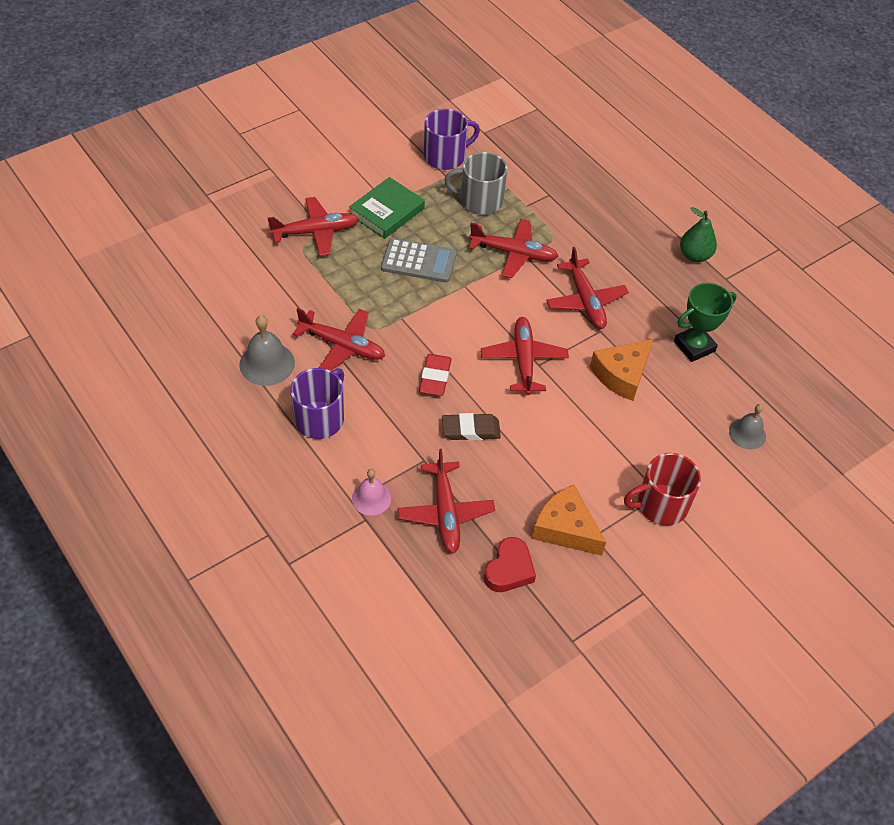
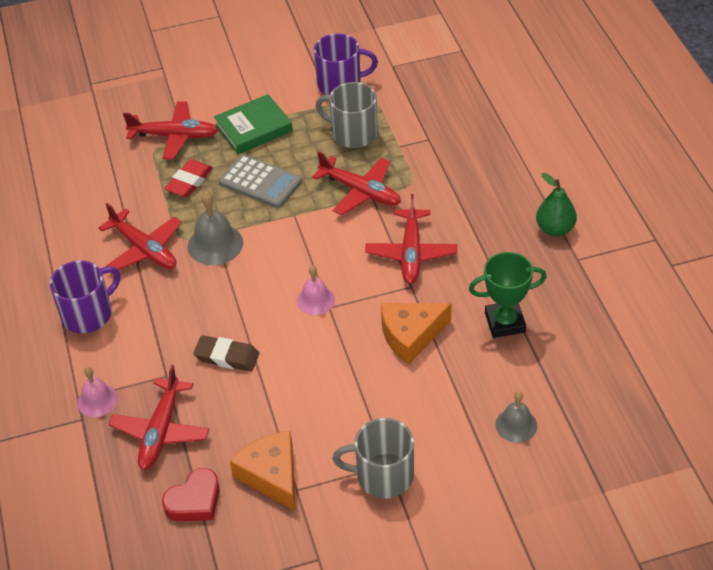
camera: 25 degrees right, 5 degrees down
(267, 363) = (65, 252): grey bell -> grey bell (215, 244)
(435, 377) = (218, 298): red eraser -> red eraser (189, 181)
(523, 360) = (315, 300): red plane -> pink bell
(661, 505) = (383, 476): red mug -> grey mug

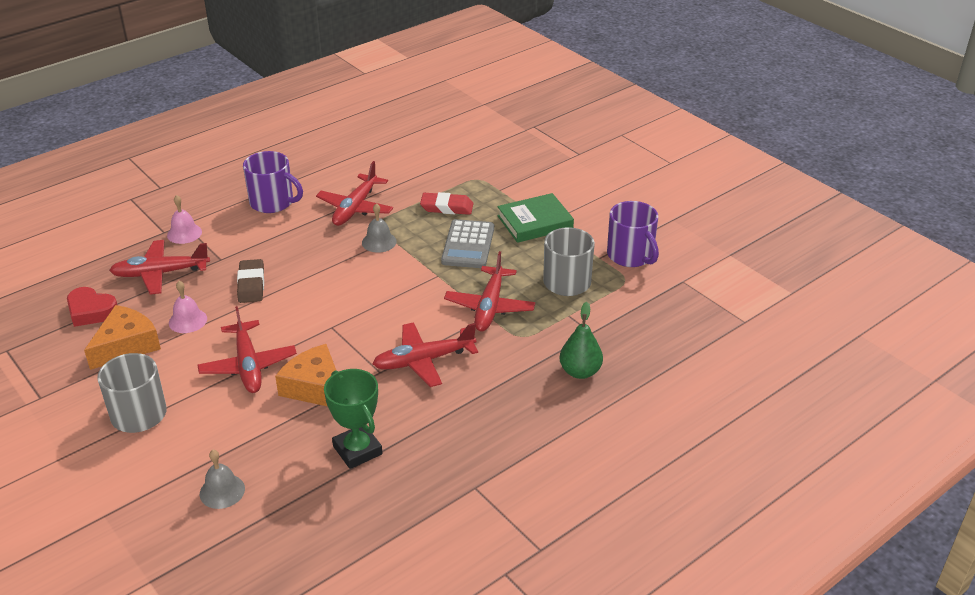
camera: 65 degrees right, 10 degrees down
(174, 136) = (497, 184): red plane -> red plane (248, 365)
(215, 244) = (379, 242): grey bell -> grey bell, size x0.66
(253, 128) = (535, 222): green book -> green book turned 60 degrees counterclockwise
(315, 300) = (336, 316): pink bell -> pink bell (188, 320)
(555, 229) = (511, 458): green pear -> green pear (580, 371)

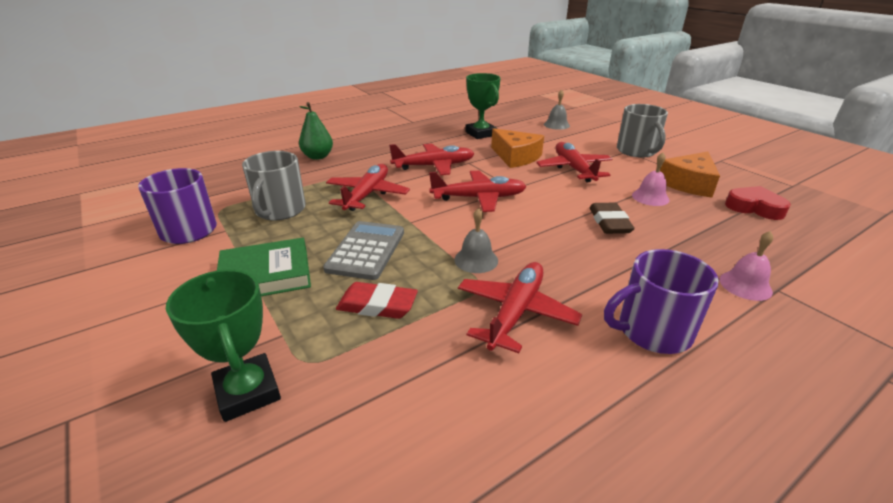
camera: 175 degrees left, 5 degrees down
(161, 273) = (722, 238): red plane -> red plane (478, 198)
(273, 202) = (652, 331): purple mug -> purple mug turned 45 degrees counterclockwise
(500, 166) = (248, 392): none -> green trophy

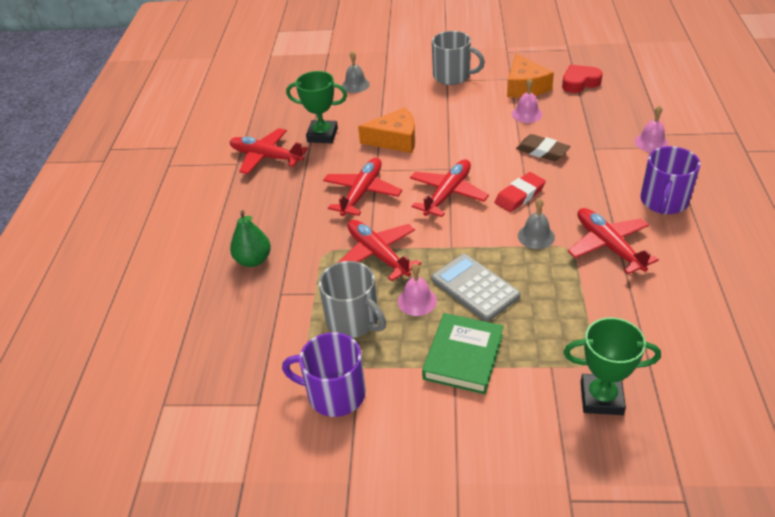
camera: 50 degrees left, 10 degrees up
(324, 229) = (417, 301): none -> pink bell
(377, 305) = (553, 307): red eraser -> red eraser (519, 195)
(574, 169) = (449, 122): red plane -> red plane (266, 157)

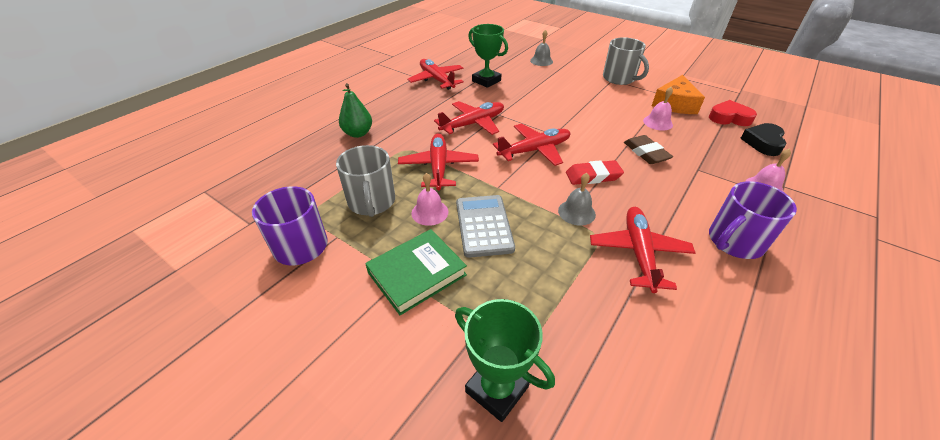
camera: 30 degrees right, 0 degrees up
(395, 140) = (533, 101): orange cheese -> none
(622, 98) = (763, 143): none -> black heart

